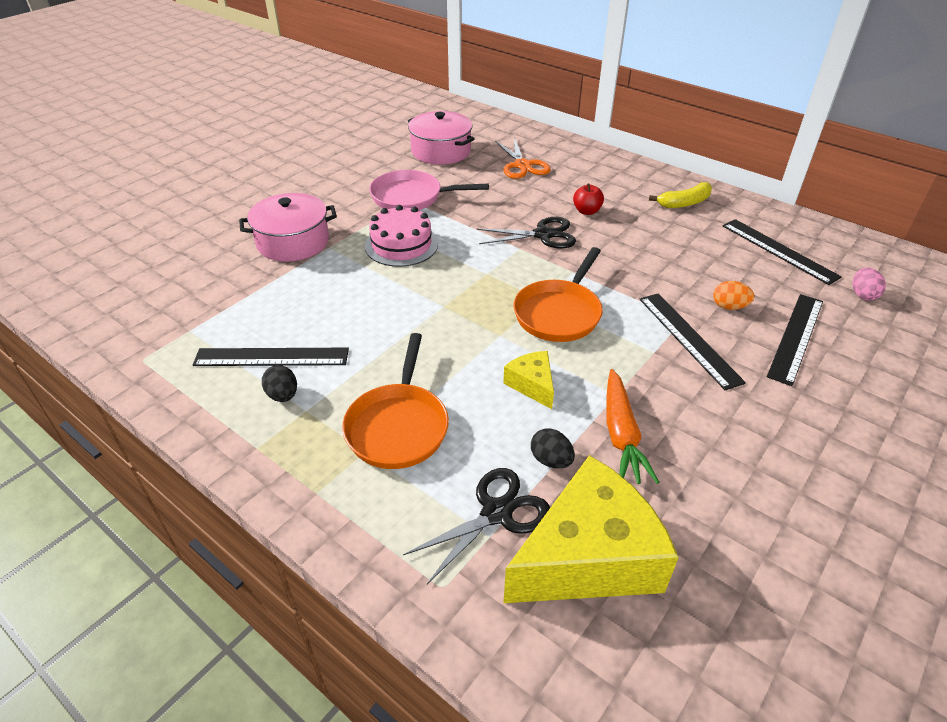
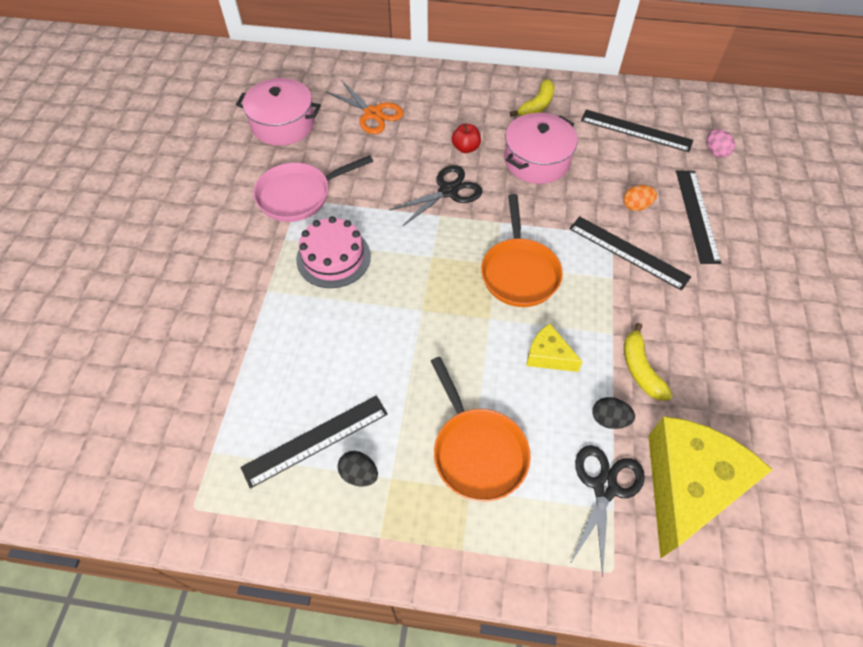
camera: 30 degrees left, 15 degrees up
(293, 242) = (226, 300): pink pot -> pink pot (536, 161)
(621, 435) = (640, 369): orange carrot -> yellow banana

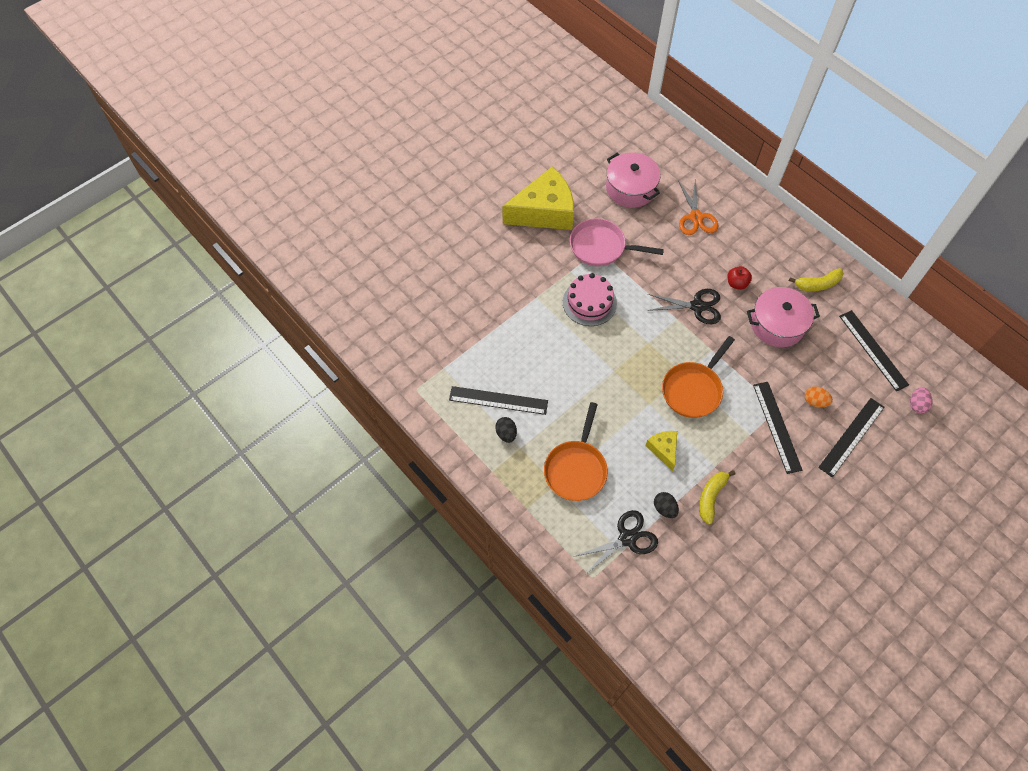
camera: 40 degrees right, 5 degrees up
(687, 487) = (673, 573): yellow cheese -> yellow cheese (544, 212)

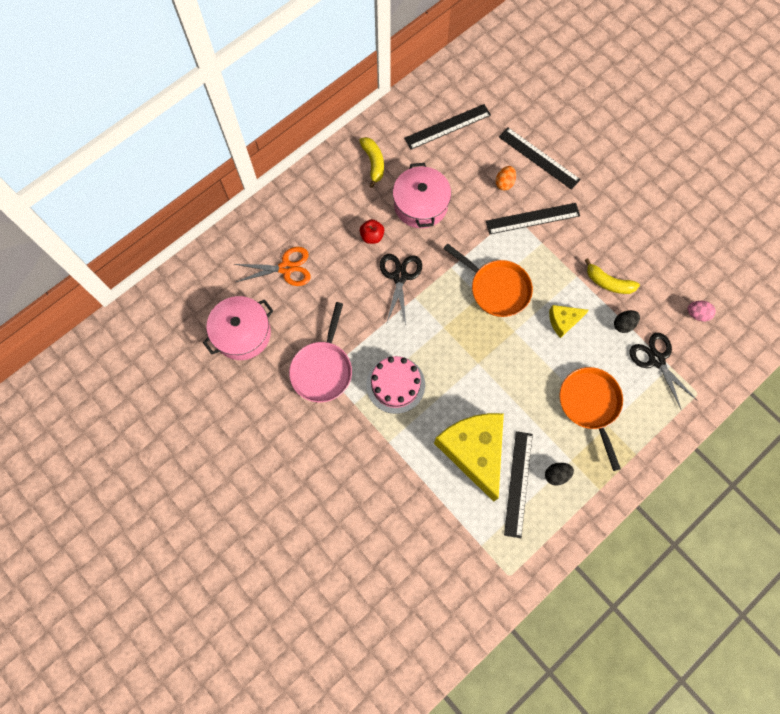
camera: 90 degrees left, 10 degrees up
(544, 212) = (271, 431): yellow cheese -> yellow cheese (474, 451)
(576, 469) = (590, 405): orange pan -> orange pan turned 120 degrees counterclockwise
(917, 405) = (503, 101): pink egg -> pink egg (697, 314)

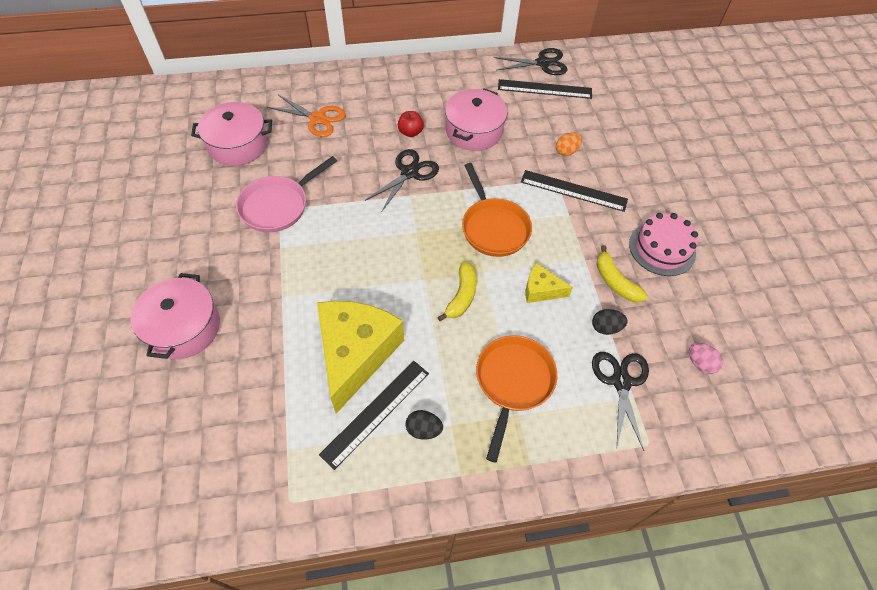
camera: 30 degrees right, 15 degrees down
(339, 510) = (183, 327): none -> pink pot
(373, 163) = (457, 84): yellow banana -> yellow banana (461, 296)
(395, 384) = (331, 253): pink cake -> pink cake (662, 248)
(428, 98) = (543, 63): none -> black scissors
(539, 158) = (615, 149): black ruler -> none

